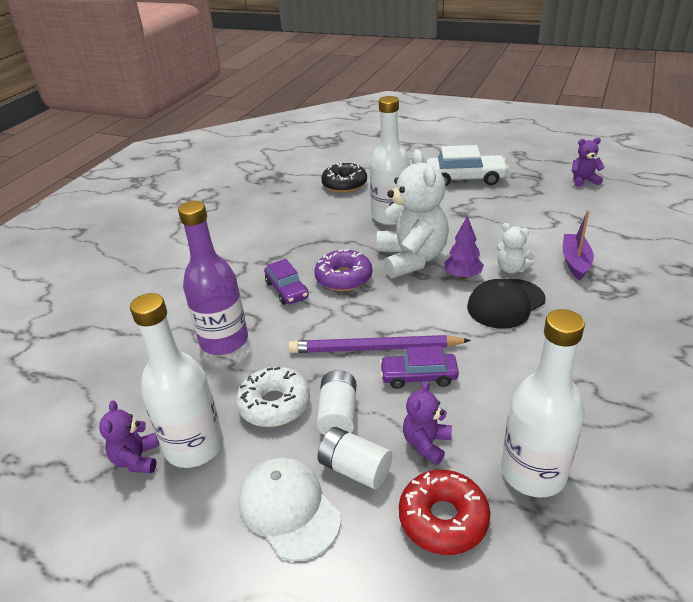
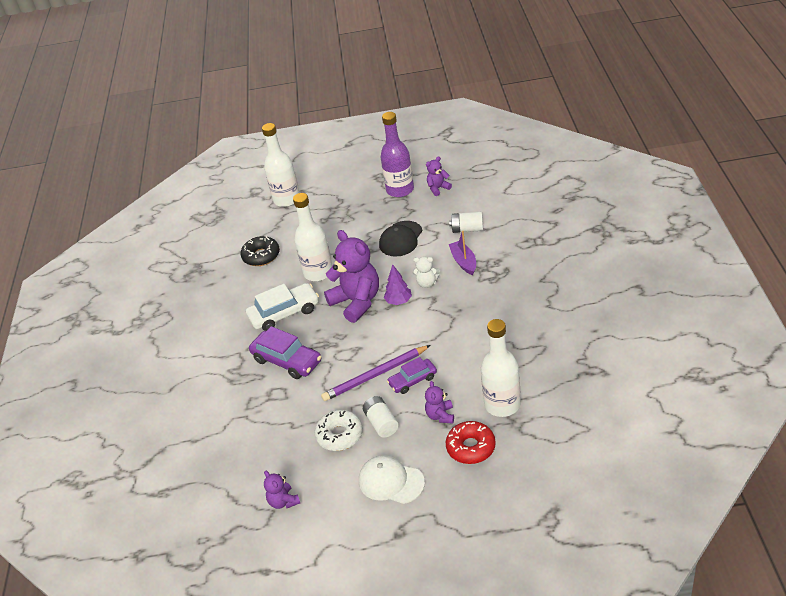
camera: 25 degrees left, 5 degrees up
(194, 446) = (311, 479): white bottle -> white bottle (287, 199)
(224, 341) = (274, 413): purple bottle -> purple bottle (400, 190)
(287, 290) = (287, 361): purple car -> purple car, size x1.59
(343, 278) = (320, 335): purple donut -> none
(355, 469) = (411, 446): white battery -> white battery (467, 229)
(411, 259) = (357, 302): white teddy bear -> purple teddy bear
(465, 178) = (352, 216): white car -> white car (284, 313)
(505, 303) = (436, 311): black cap -> black cap (401, 239)

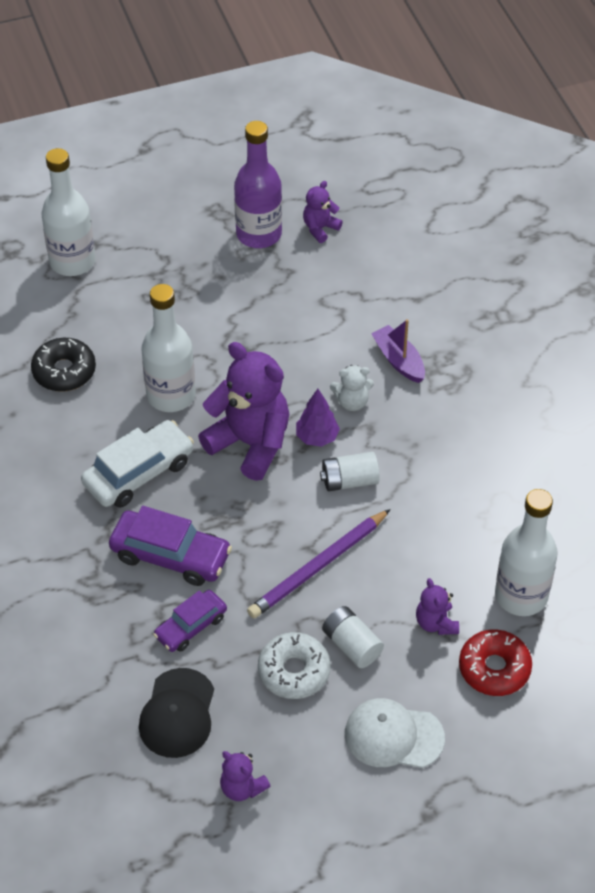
camera: 20 degrees left, 10 degrees up
(401, 239) = (287, 325): black cap -> black cap (177, 713)
(412, 380) = (378, 570): purple car -> purple car (191, 626)
(467, 229) = (388, 301): white battery -> white battery (349, 481)

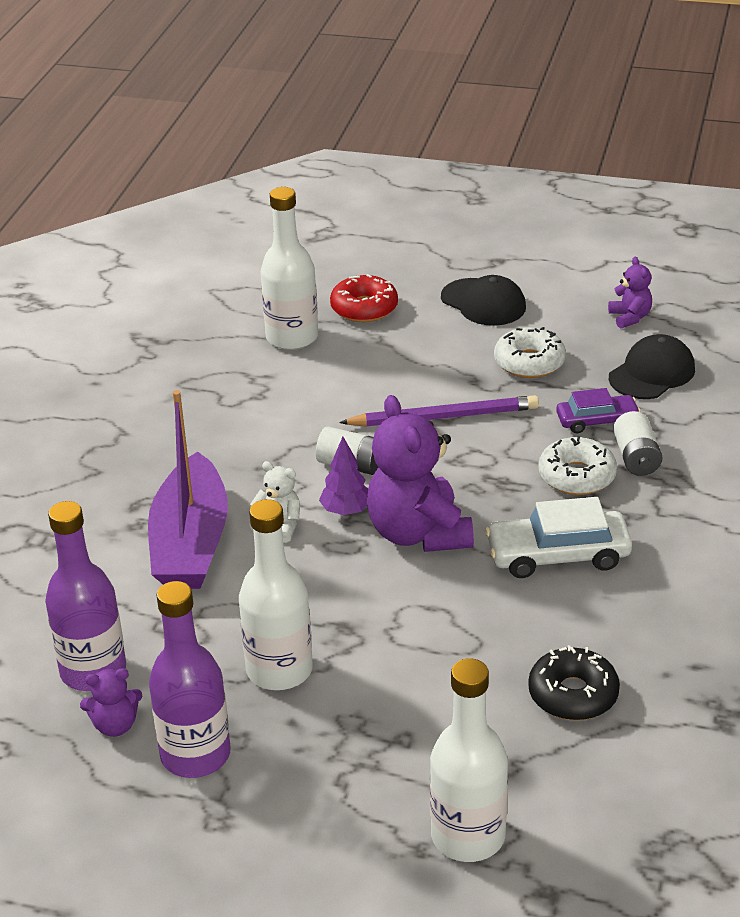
camera: 145 degrees left, 15 degrees down
(170, 555) = (577, 476): purple car -> white donut
(171, 395) = (465, 614): white bottle -> white bottle (279, 670)
(352, 645) = (464, 360): white battery -> white battery (636, 458)
(366, 251) = (93, 671): none -> purple bottle
(393, 736) = (483, 302): white cap -> black cap
(399, 360) = (191, 543): purple boat -> purple boat, size x1.95
(436, 623) = (380, 347): purple teddy bear -> none

